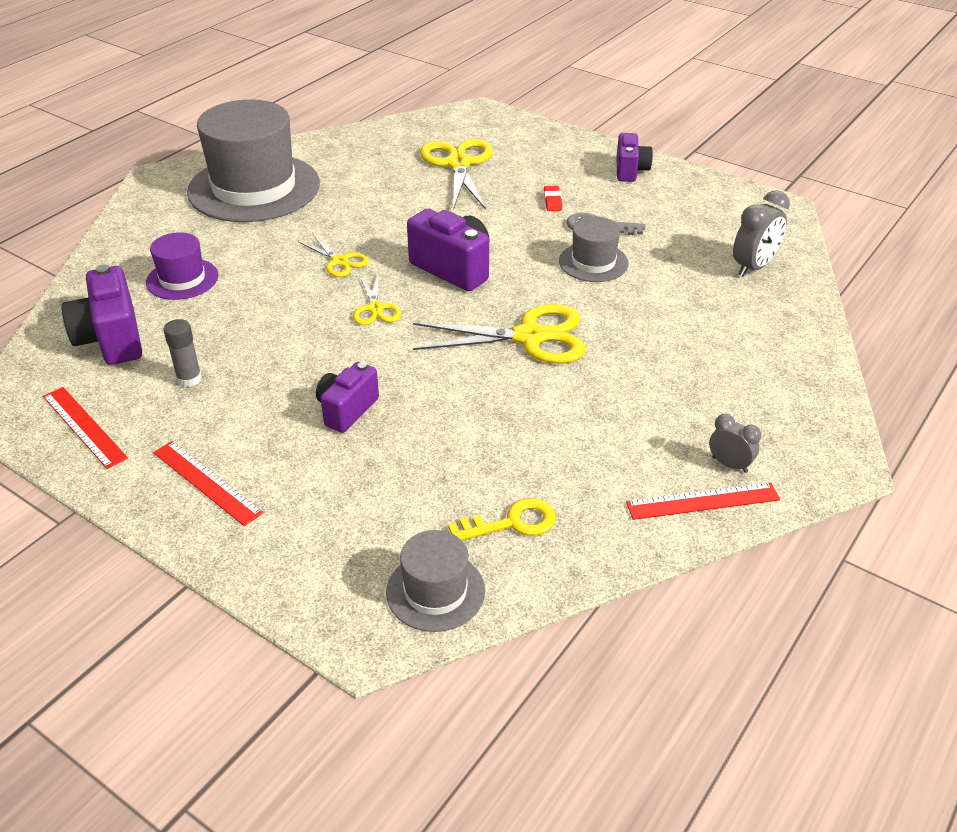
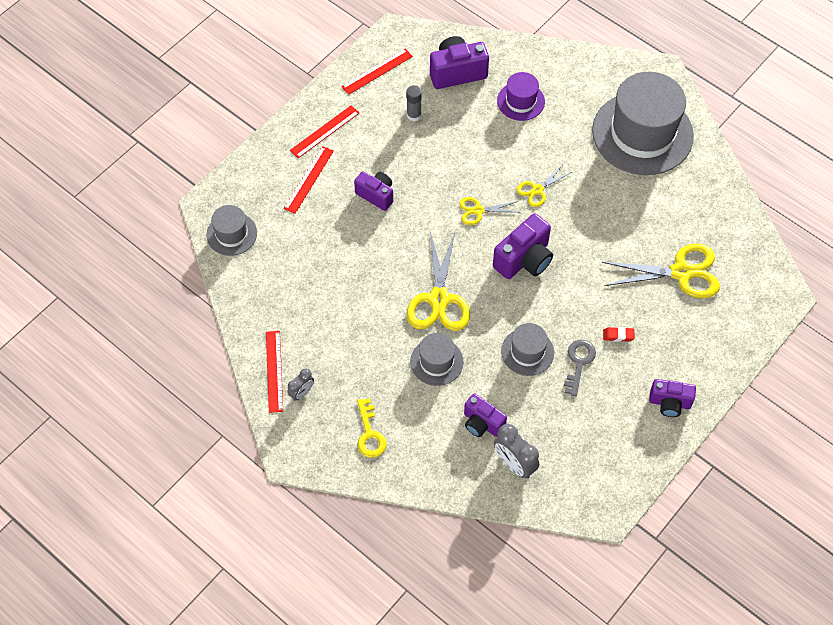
camera: 95 degrees right, 20 degrees up
(312, 494) = (309, 179): none -> red ruler
(512, 523) = (272, 272): yellow key -> yellow key (370, 434)
(631, 334) = (436, 362): none -> grey hat
(708, 293) = (482, 423): none -> purple camera

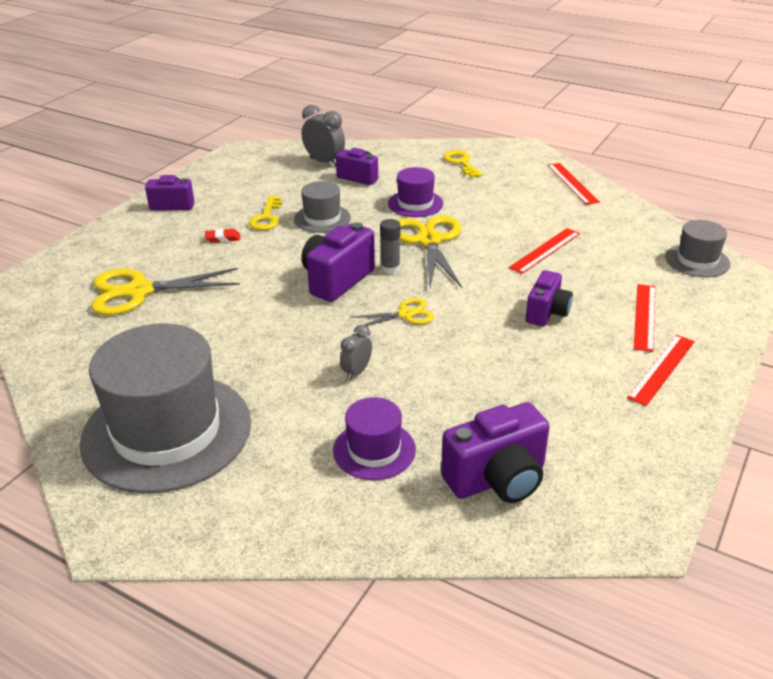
camera: 170 degrees right, 25 degrees down
(302, 393) = (537, 175): grey clock -> grey clock (356, 371)
(376, 195) = (547, 313): purple camera -> purple camera turned 90 degrees counterclockwise
(377, 71) = (635, 460): red ruler -> red ruler (545, 250)
(414, 115) = (541, 406): grey glue stick -> grey glue stick (390, 269)
(436, 362) = (415, 203): grey hat -> purple hat
(537, 190) = (329, 344): yellow scissors -> none
(579, 363) = (266, 218): grey key -> yellow key

